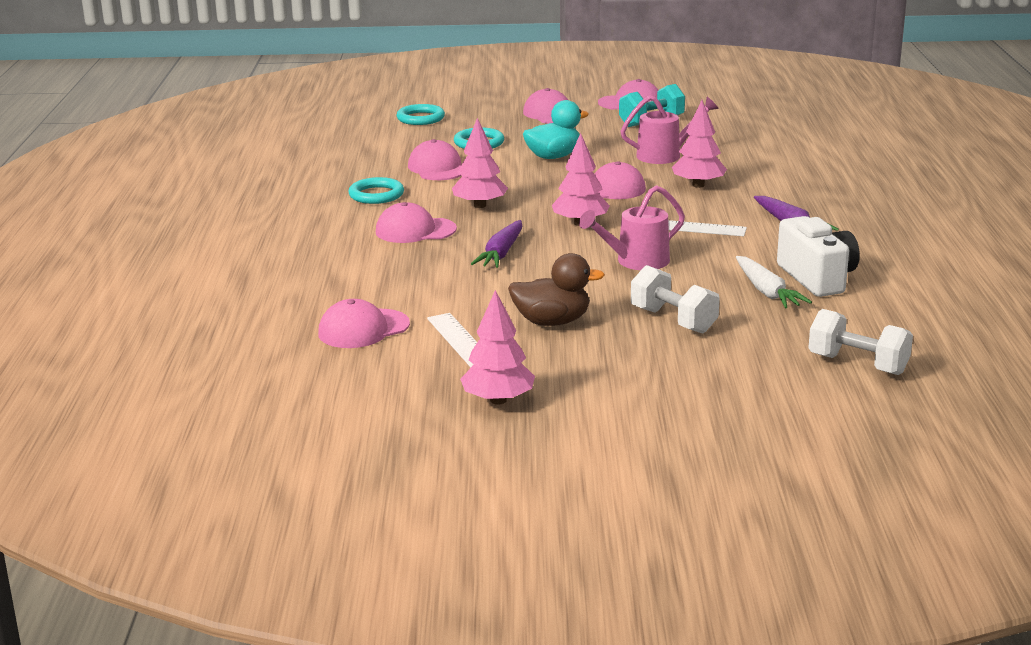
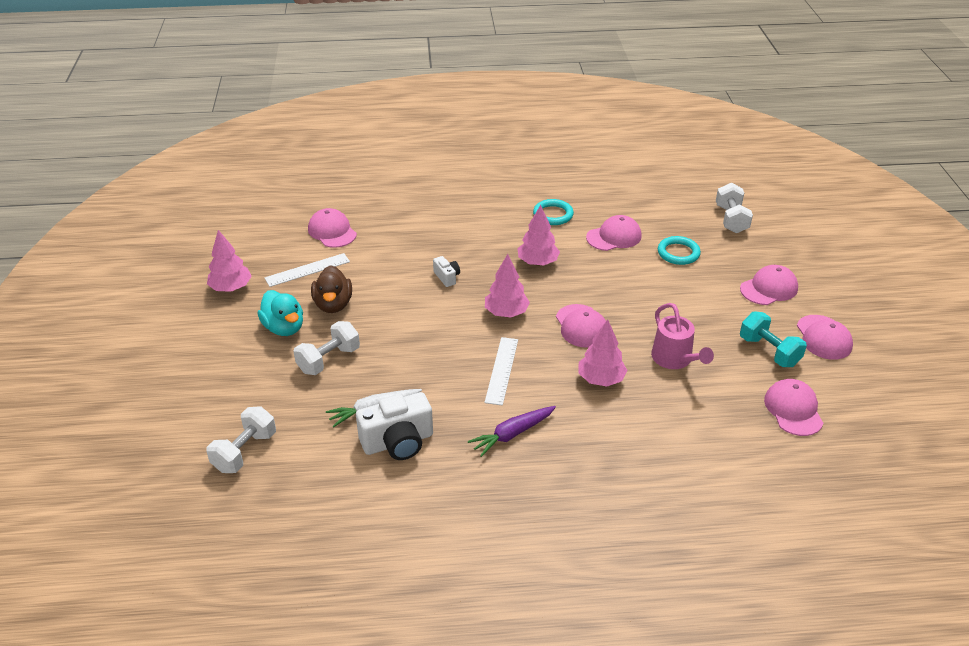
camera: 85 degrees right, 15 degrees up
(415, 230) = (487, 237): pink cap -> pink cap (793, 410)
(420, 118) = (731, 219): turquoise ring -> white dumbbell
(501, 253) = (447, 277): purple carrot -> white camera
(553, 157) = (654, 294): turquoise duck -> turquoise duck (284, 328)
(636, 262) = (432, 342): pink watering can -> none

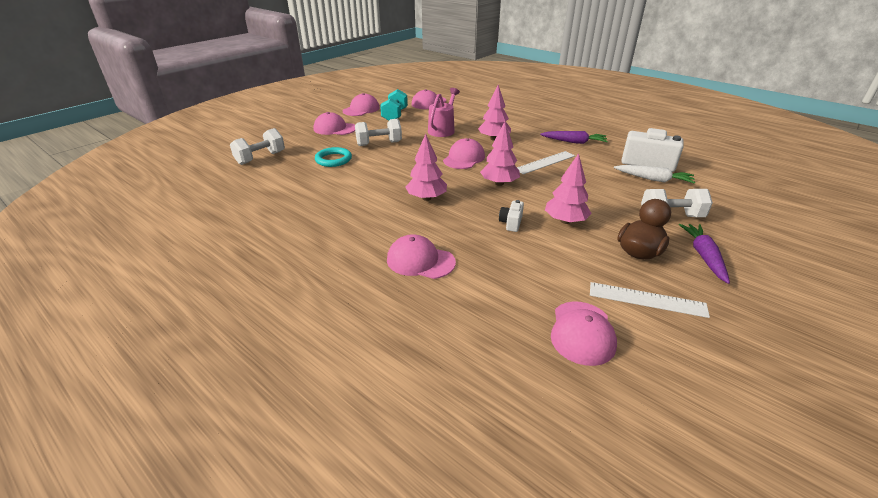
camera: 135 degrees left, 5 degrees down
(231, 288) = (760, 328): pink tree -> pink tree (565, 221)
(245, 452) = (767, 197): white dumbbell -> white dumbbell (379, 144)
(284, 328) = (703, 256): turquoise duck -> purple carrot
(553, 215) = (349, 222): turquoise ring -> none
(614, 237) = (345, 185): pink cap -> pink cap (420, 261)

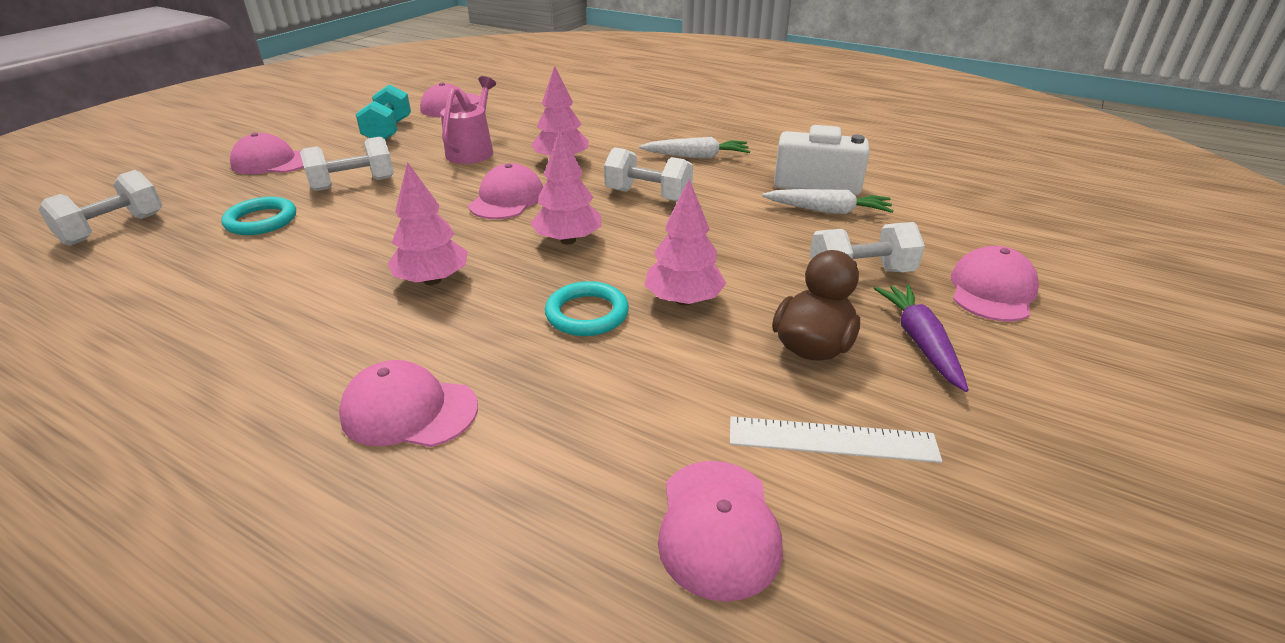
camera: 10 degrees left, 0 degrees up
(361, 109) = (328, 124): pink cap -> pink cap (992, 290)
(511, 223) = (587, 314): white camera -> turquoise ring
(545, 162) = (648, 195): white ruler -> white dumbbell
(574, 142) = (696, 157): purple carrot -> white carrot

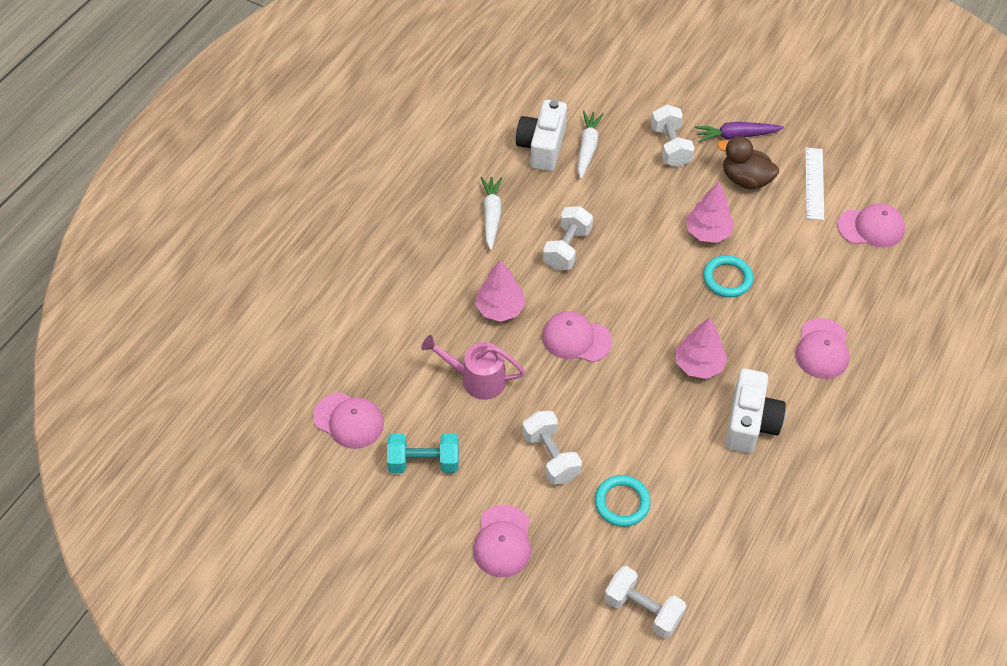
camera: 90 degrees left, 20 degrees up
(307, 319) = (750, 423): none -> white camera
(568, 240) = (639, 294): pink tree -> none
(992, 290) = (683, 94): pink cap -> none

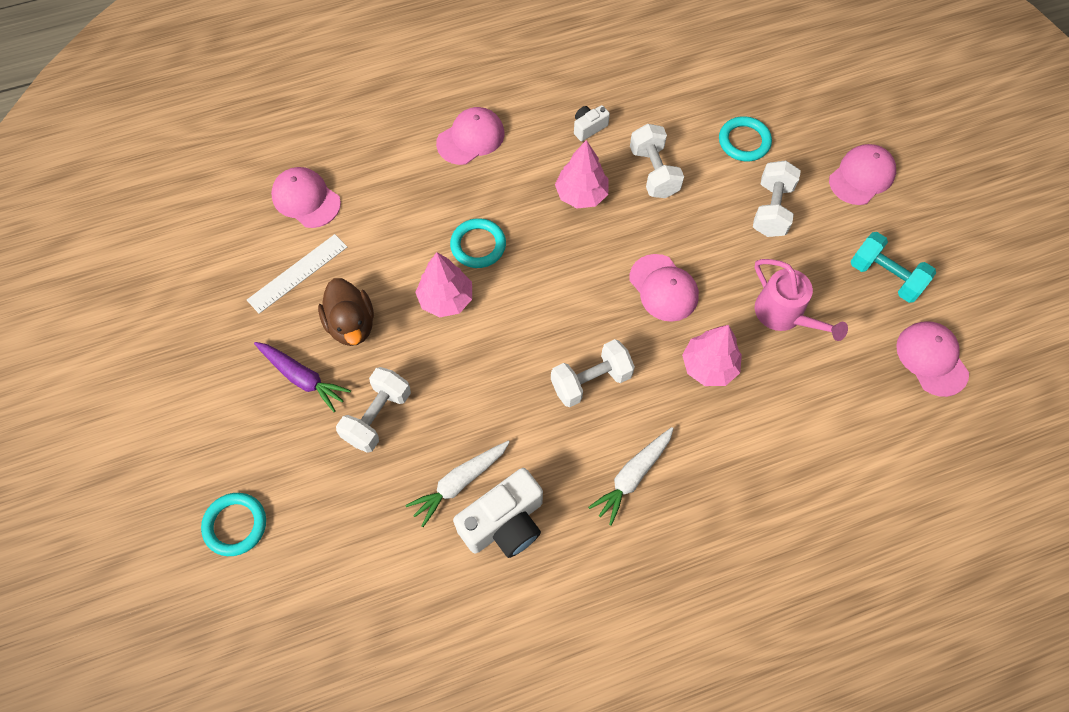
camera: 140 degrees left, 10 degrees up
(643, 609) = (791, 71): white dumbbell -> white dumbbell (653, 172)
(681, 56) = (235, 525): none -> turquoise ring
(750, 423) = (589, 127): white camera -> white camera, size x0.50

